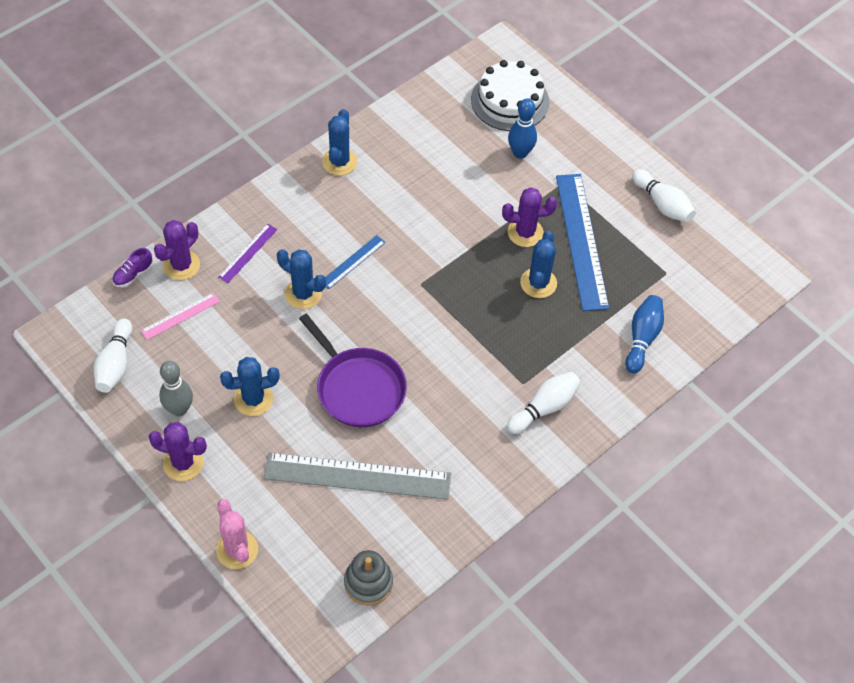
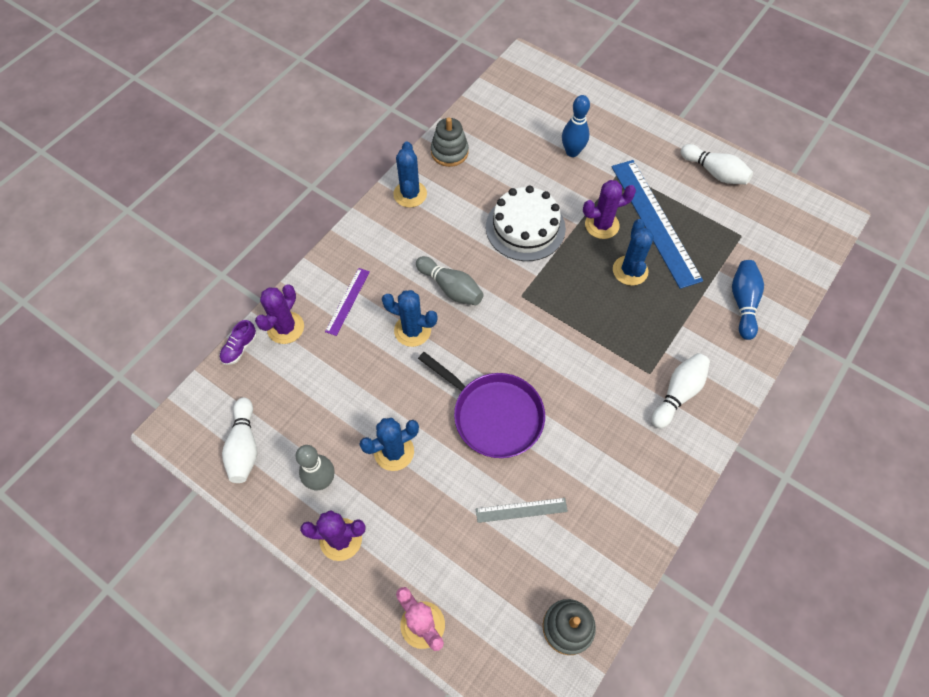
camera: 10 degrees left, 5 degrees up
(180, 316) = (297, 380): pink ruler -> none
(353, 262) = (451, 288): blue ruler -> grey bowling pin
(357, 476) = (521, 510): grey ruler -> grey ruler, size x0.48
(392, 127) = (449, 152): none -> grey stacking toy
(510, 101) = (547, 107): white cake -> white cake (525, 227)

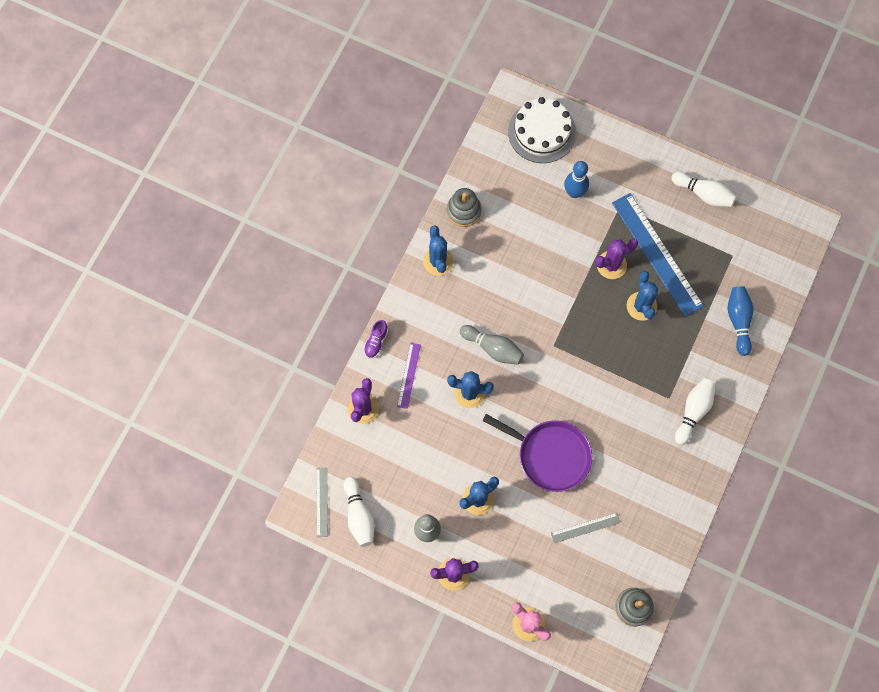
camera: 10 degrees left, 10 degrees up
(205, 423) = (322, 502): none -> grey ruler
(240, 348) = (330, 433): purple shoe -> purple shoe (376, 342)
(525, 227) = (545, 278): white cake -> white cake (542, 132)

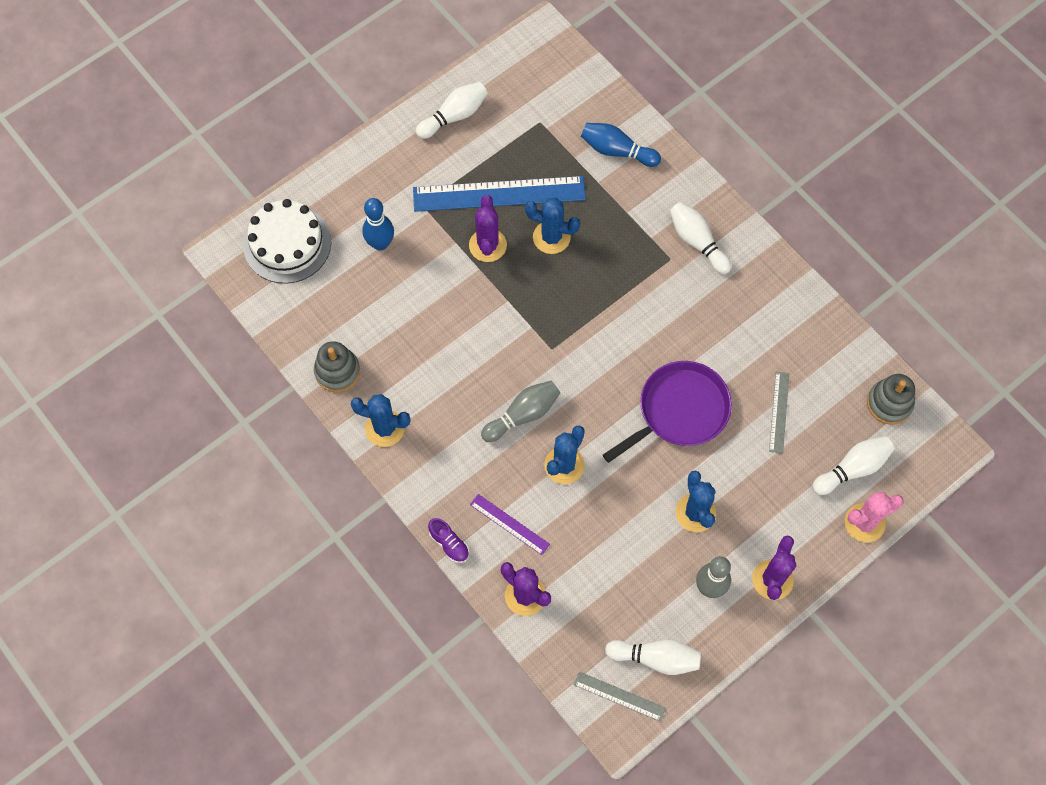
camera: 65 degrees left, 5 degrees down
(566, 599) = (852, 469): none -> white bowling pin

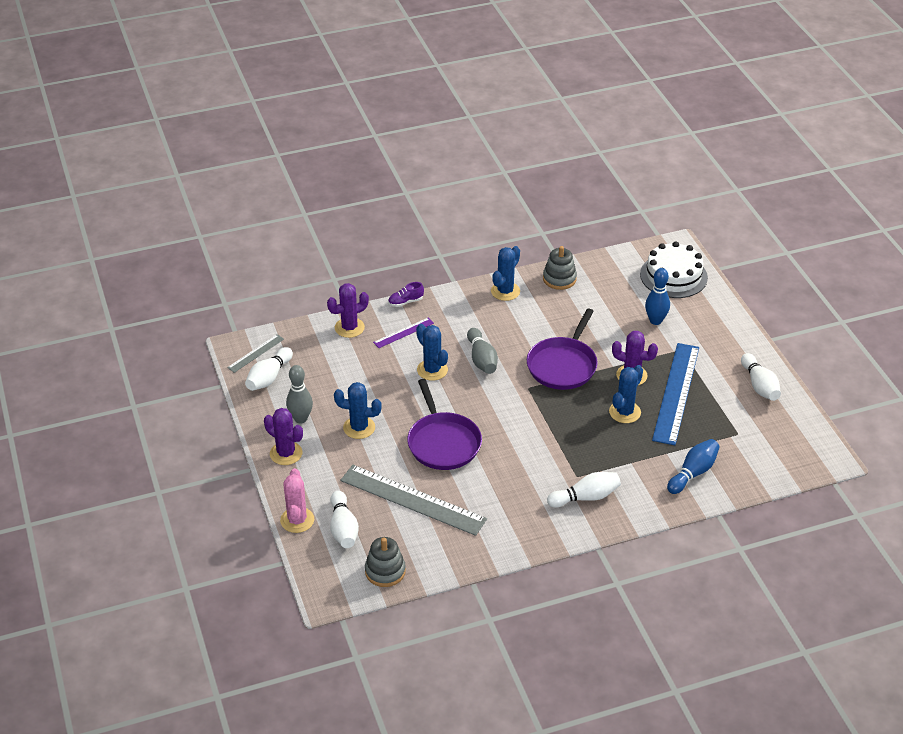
camera: 110 degrees right, 25 degrees down
(498, 322) = (563, 365): none -> purple pan
(779, 412) = (412, 500): grey ruler -> grey ruler, size x2.10

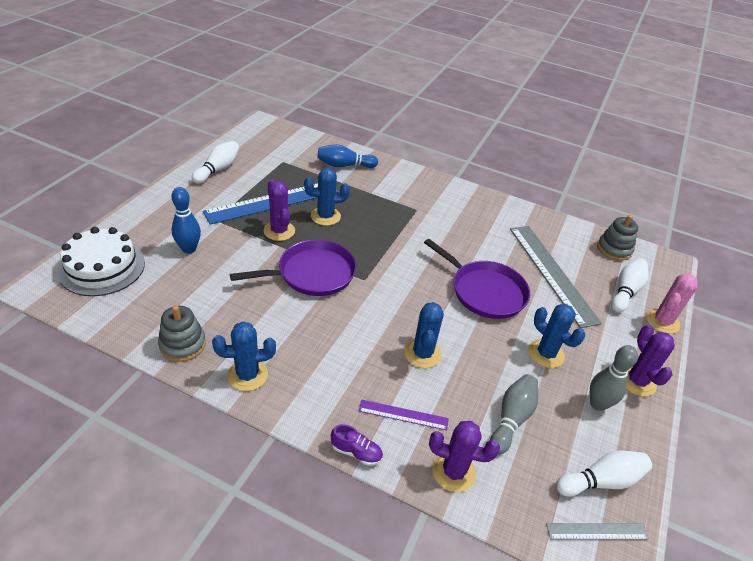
camera: 140 degrees left, 0 degrees up
(443, 442) = (484, 291): purple pan -> purple pan turned 105 degrees clockwise
(481, 359) = (367, 329): grey bowling pin -> grey bowling pin (511, 419)
(585, 497) = (428, 197): white bowling pin -> none

